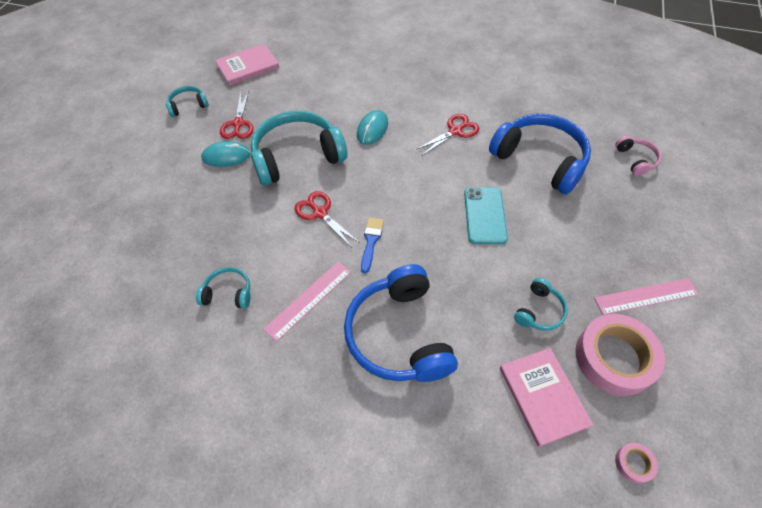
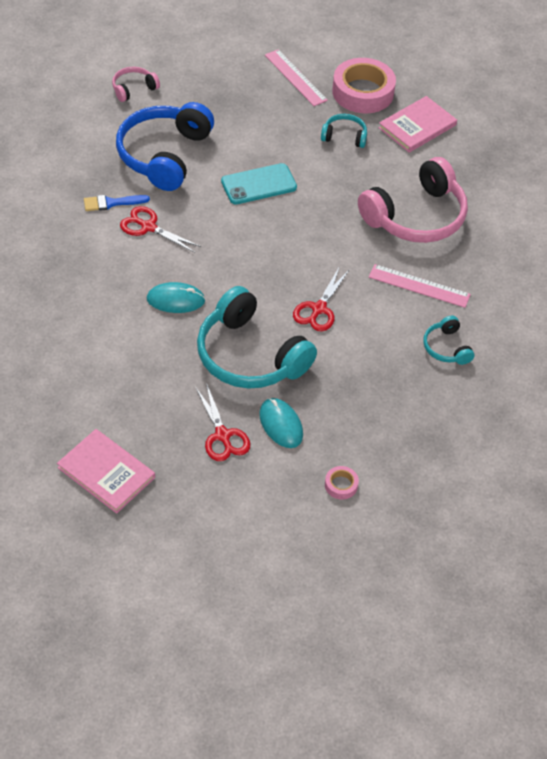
camera: 115 degrees left, 5 degrees down
(188, 106) = (213, 507): turquoise headphones -> none
(238, 124) = (222, 435): red scissors -> red scissors turned 90 degrees clockwise
(371, 241) = (332, 259): blue brush -> blue brush (112, 203)
(399, 334) = (416, 216): blue headphones -> pink headphones
(633, 463) = (438, 79): pink tape -> pink tape (341, 485)

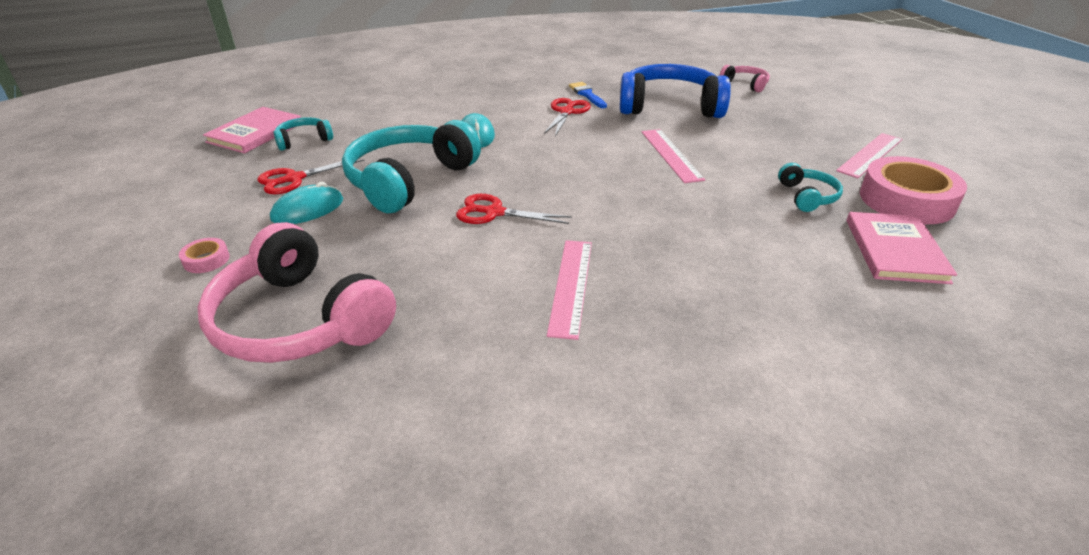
camera: 80 degrees right, 15 degrees down
(259, 184) = (671, 155): turquoise phone -> pink ruler
(416, 216) = (708, 268): pink headphones -> pink headphones (299, 320)
(417, 126) = (895, 250): pink book -> pink book turned 60 degrees clockwise
(446, 347) = (456, 325): turquoise headphones -> turquoise headphones (304, 140)

